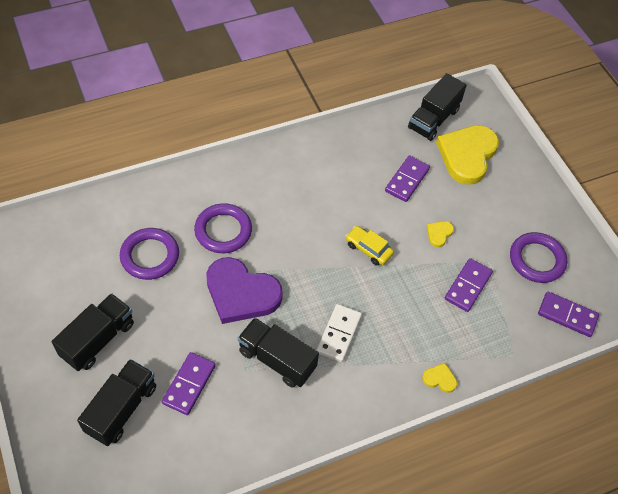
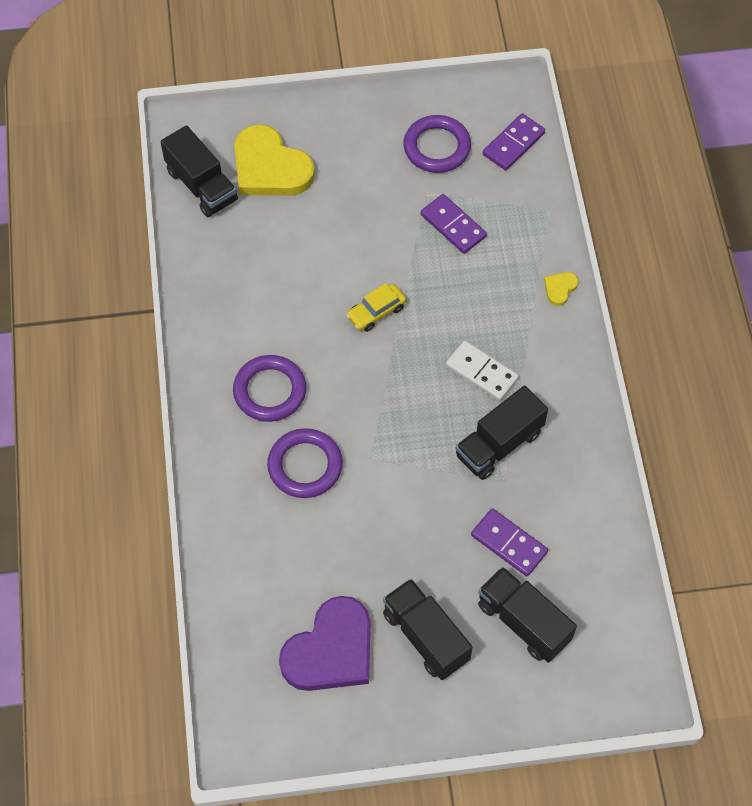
camera: 70 degrees left, 5 degrees up
(150, 256) = (319, 558): purple ring -> purple ring (270, 391)
(241, 293) = (401, 464): purple heart -> purple heart (331, 650)
(407, 180) = (288, 243): purple domino -> none
(439, 234) = (375, 232): yellow heart -> none

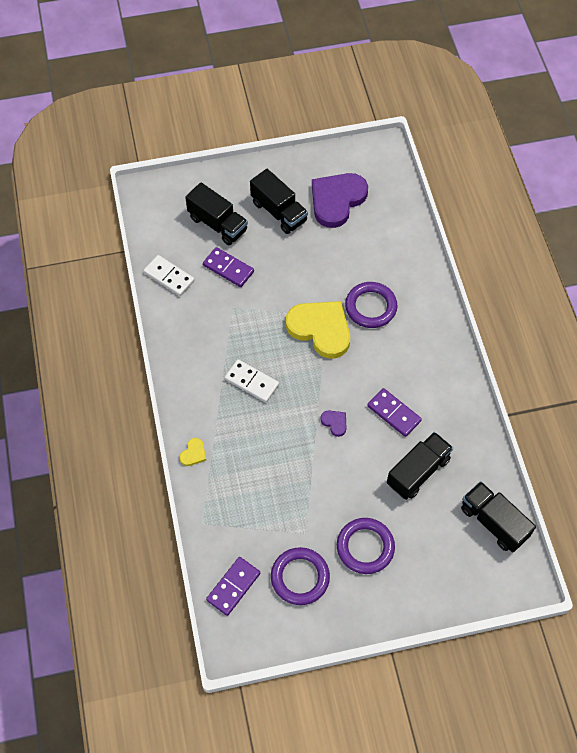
camera: 175 degrees right, 0 degrees up
(270, 167) = (440, 545): yellow heart -> yellow heart (320, 329)
(270, 391) = (404, 356): purple ring -> purple ring (365, 547)
(376, 312) = (335, 423): yellow car -> purple heart
(453, 226) = (281, 502): purple domino -> purple domino (394, 413)
(499, 444) = (237, 332): black truck -> black truck (418, 472)
(598, 537) = (169, 277): none -> white domino

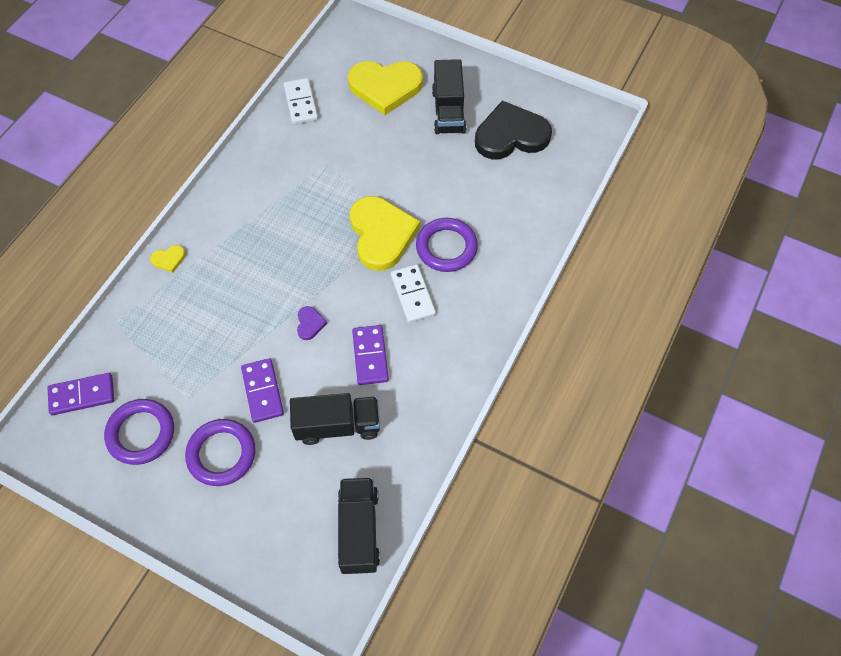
camera: 40 degrees right, 0 degrees up
(217, 224) = (385, 87): black truck -> yellow heart
(228, 268) = (356, 129): purple domino -> purple domino (263, 391)
(252, 382) = (277, 236): white domino -> white domino (413, 295)
(337, 200) = (511, 135): purple heart -> black heart

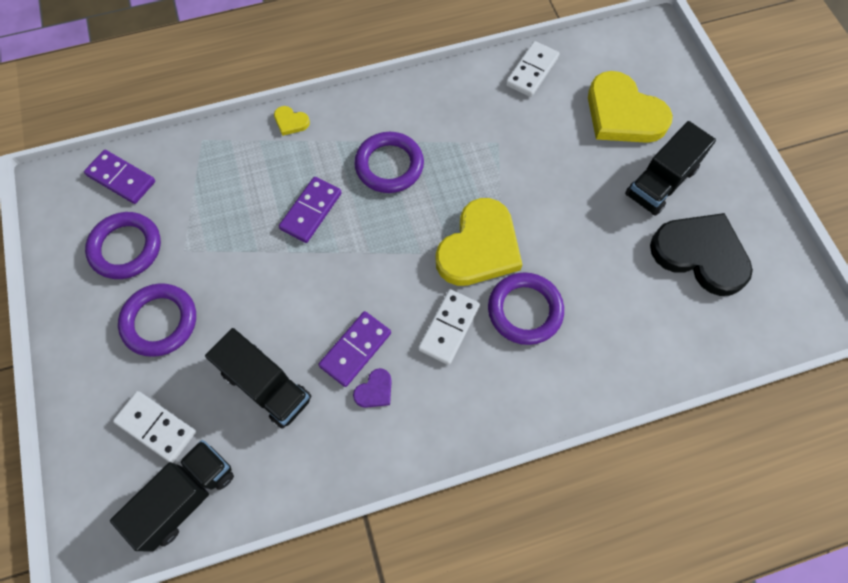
camera: 45 degrees right, 5 degrees up
(263, 391) = (242, 298): purple domino -> purple domino (311, 211)
(270, 232) = (389, 165): none -> purple ring
(293, 513) = (156, 427): none -> white domino
(310, 324) = (338, 274): purple heart -> purple heart (375, 390)

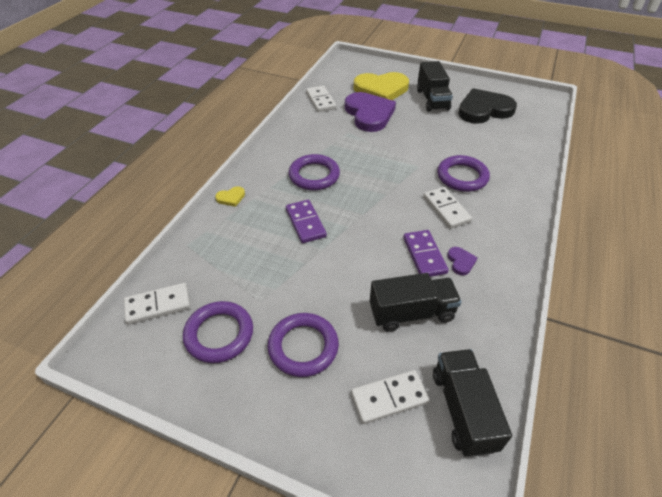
camera: 50 degrees left, 20 degrees down
(121, 178) = (158, 305): purple domino -> white domino
(479, 247) = (406, 172): yellow heart -> none
(555, 137) = (369, 114): none -> purple heart

